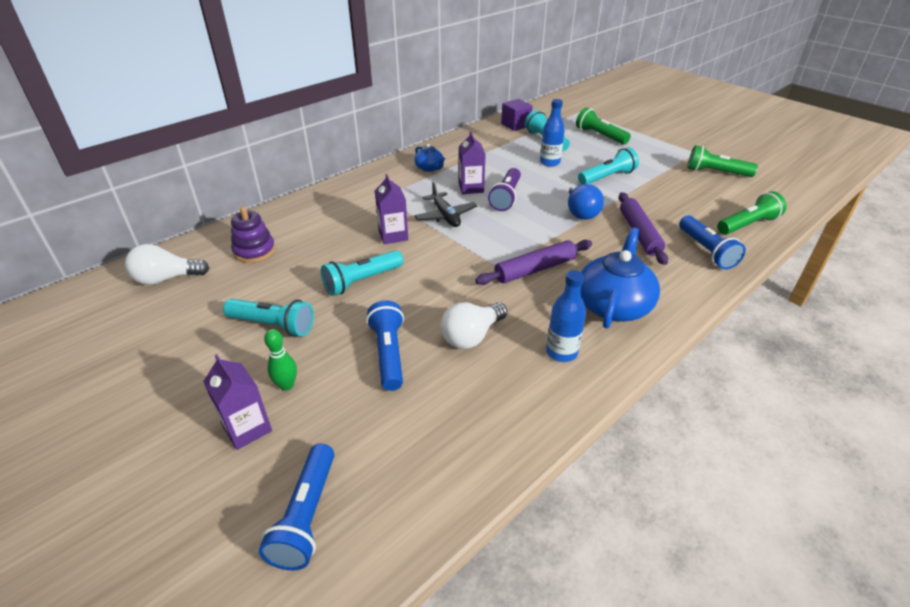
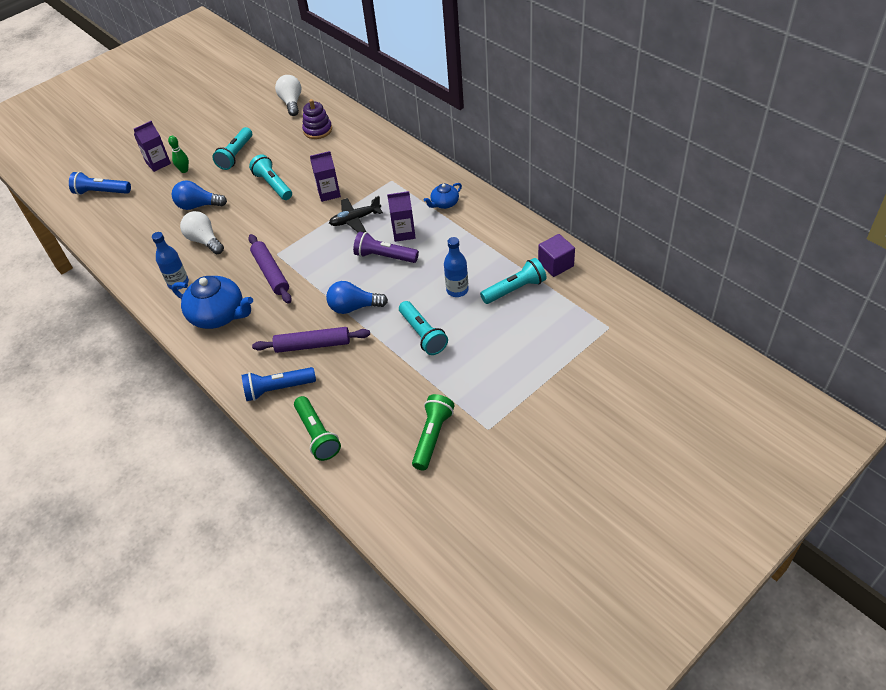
camera: 95 degrees right, 10 degrees up
(389, 353) = (198, 206): blue flashlight -> blue light bulb
(600, 136) = (531, 339): green flashlight -> none

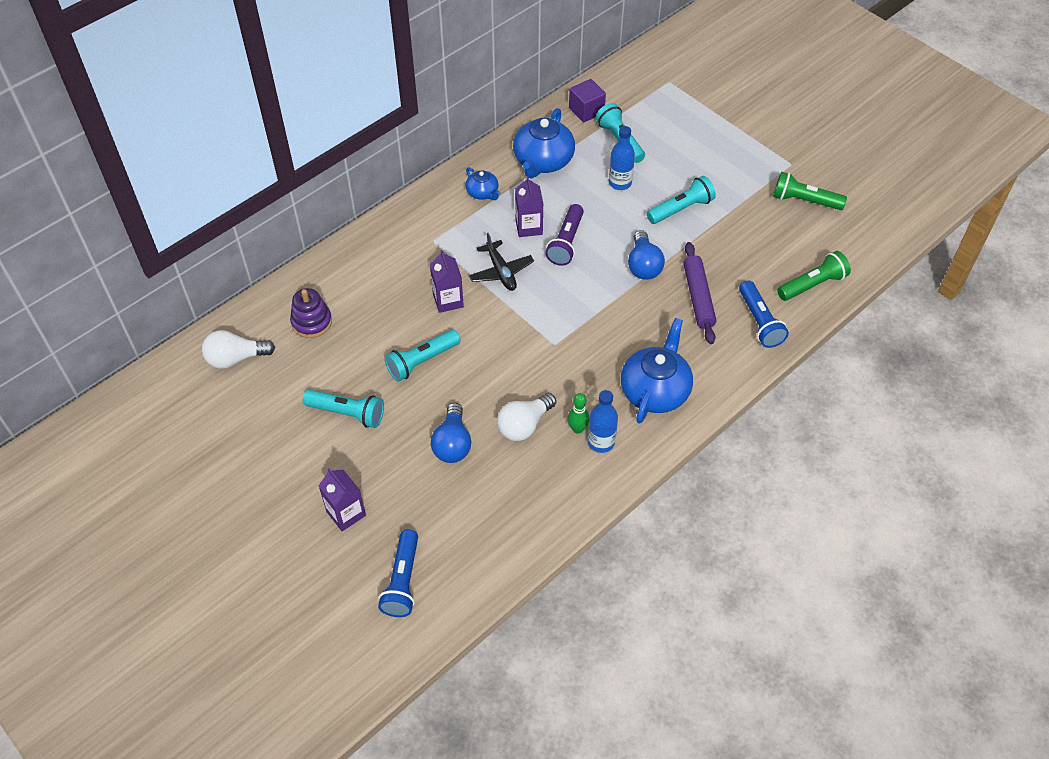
camera: 95 degrees left, 5 degrees up
(184, 170) = (370, 475): green bowling pin -> green bowling pin (577, 429)
(271, 273) = (587, 346): purple rolling pin -> none
(484, 238) = (543, 161): none -> blue teapot

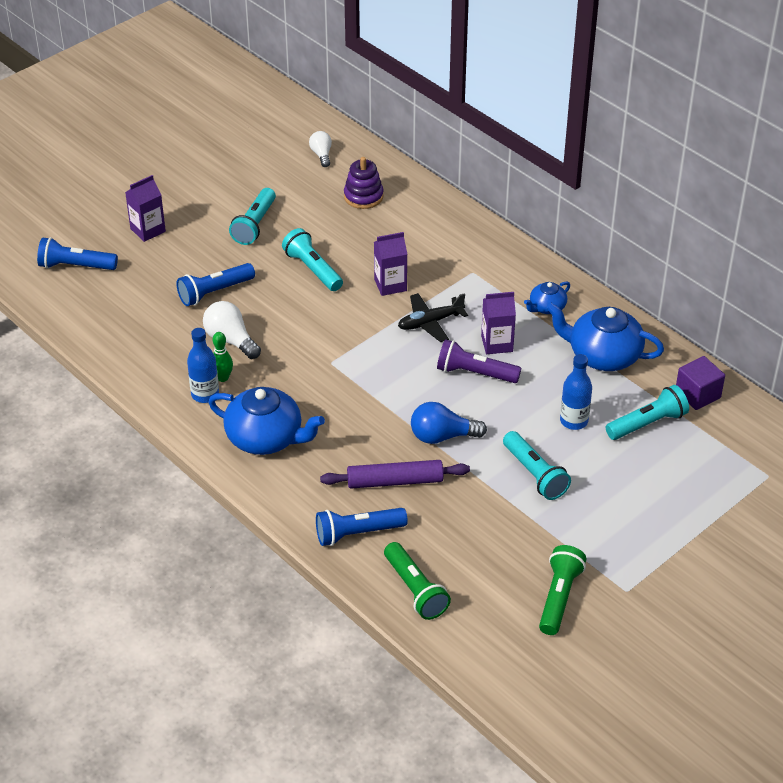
camera: 90 degrees right, 10 degrees down
(236, 358) = (321, 155): white light bulb -> white light bulb, size x0.64
(452, 443) = (214, 292): blue light bulb -> blue flashlight

